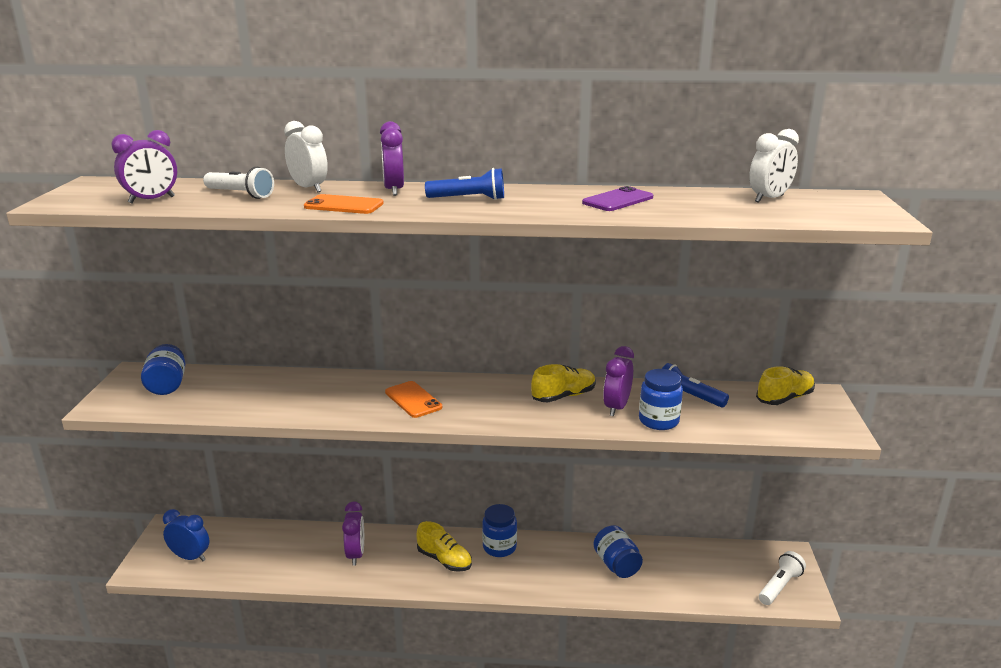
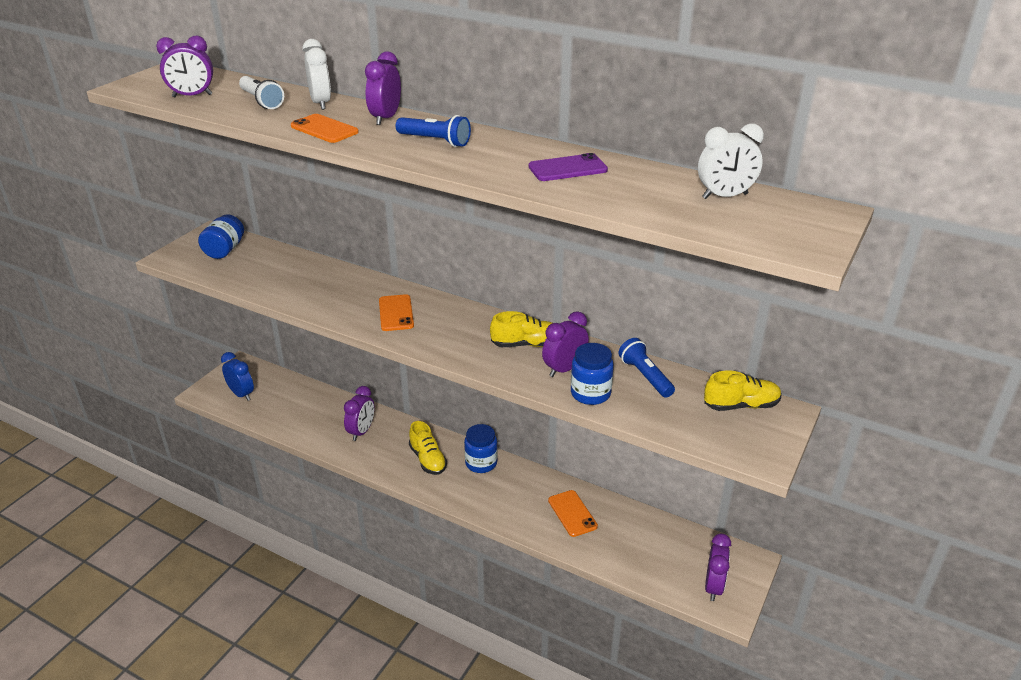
camera: 25 degrees right, 10 degrees up
(616, 565) = (572, 513): blue jar -> orange phone
(779, 586) = (713, 586): white flashlight -> purple clock

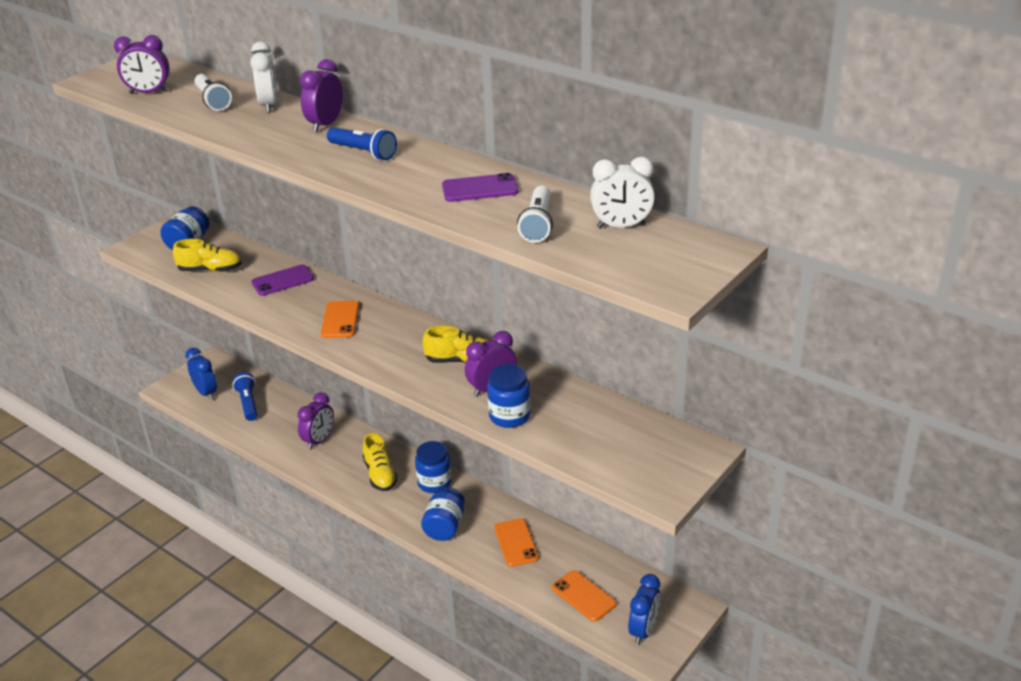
camera: 10 degrees right, 0 degrees up
(324, 129) = (262, 135): orange phone -> orange phone (583, 596)
(328, 280) = (282, 281): none -> purple phone
(501, 504) = (444, 526): none -> blue jar
(642, 198) = (537, 224): none -> white flashlight
(645, 376) = (572, 402): blue flashlight -> blue flashlight (248, 403)
(713, 586) = (643, 630): purple clock -> blue clock
(741, 405) = (660, 439): yellow shoe -> yellow shoe (210, 270)

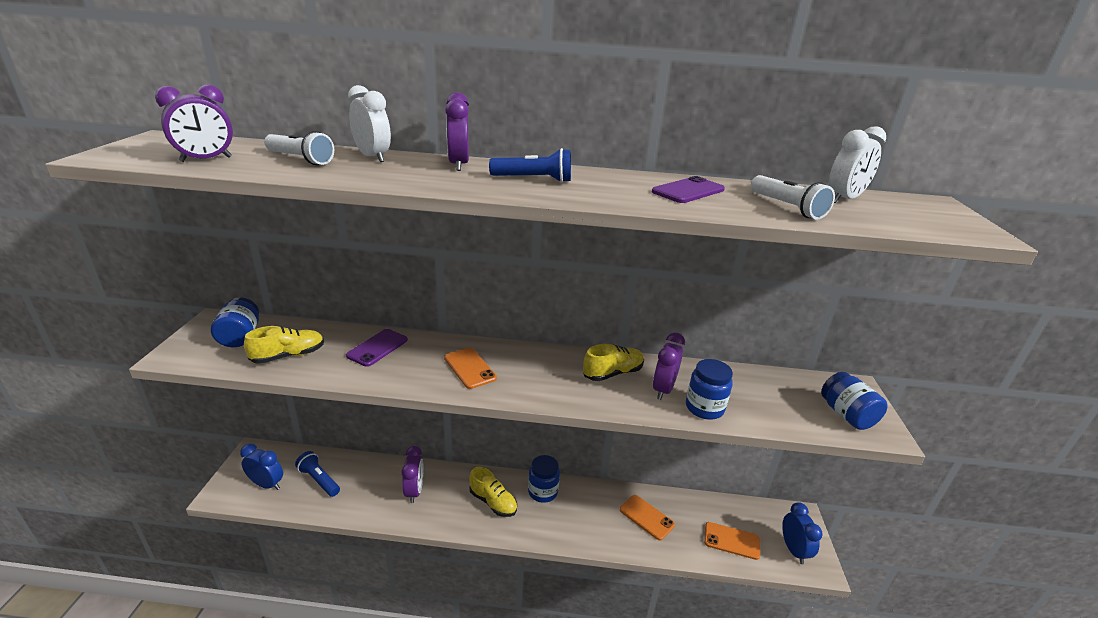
camera: 35 degrees left, 5 degrees down
(444, 526) = (583, 527): blue jar -> blue jar (846, 415)

